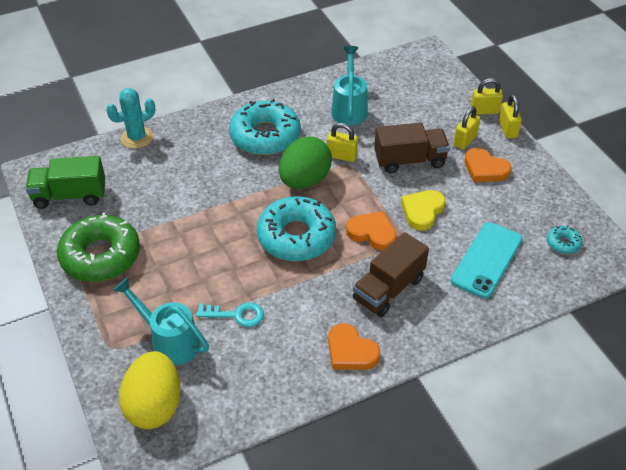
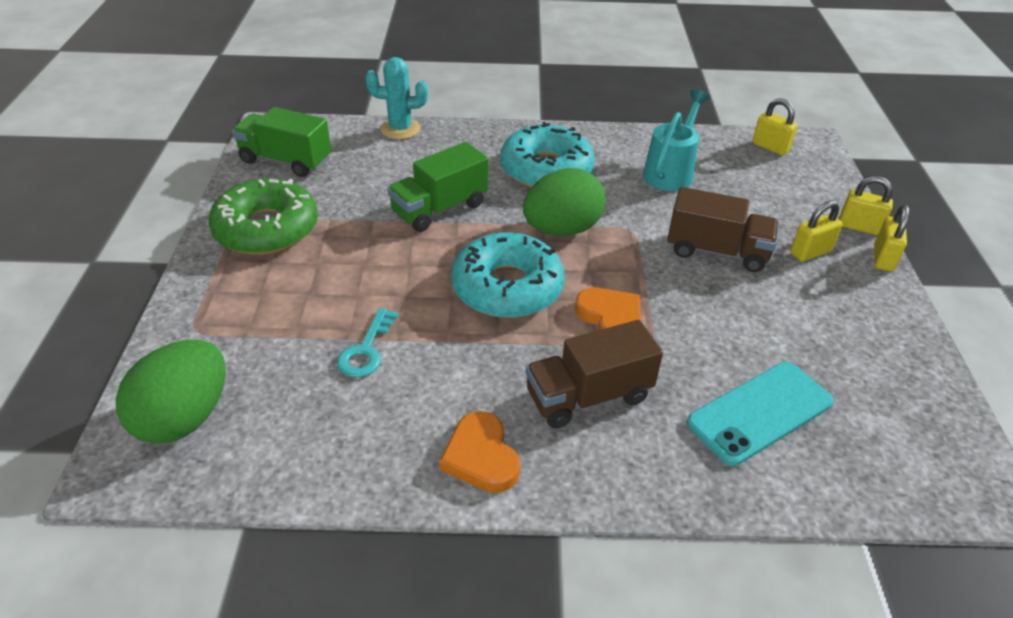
camera: 25 degrees right, 5 degrees down
(154, 405) = (185, 417): yellow egg -> green egg
(169, 341) = (264, 349): turquoise watering can -> none
(212, 194) = (440, 209): none -> green truck
(236, 315) = (366, 350): turquoise key -> turquoise key turned 75 degrees clockwise
(341, 156) = (627, 218): yellow padlock -> yellow padlock (770, 147)
(422, 211) = (698, 316): yellow heart -> none
(485, 169) = (822, 295): orange heart -> none
(563, 243) = (899, 434): turquoise donut -> none

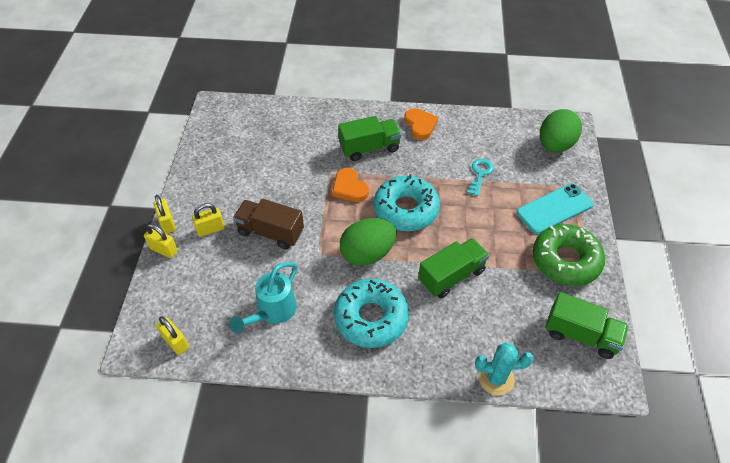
camera: 175 degrees left, 10 degrees up
(588, 396) = (369, 148): brown truck -> green truck
(760, 412) = (291, 138): turquoise phone -> turquoise phone (554, 209)
(883, 258) = (167, 223): yellow padlock -> yellow padlock turned 45 degrees counterclockwise

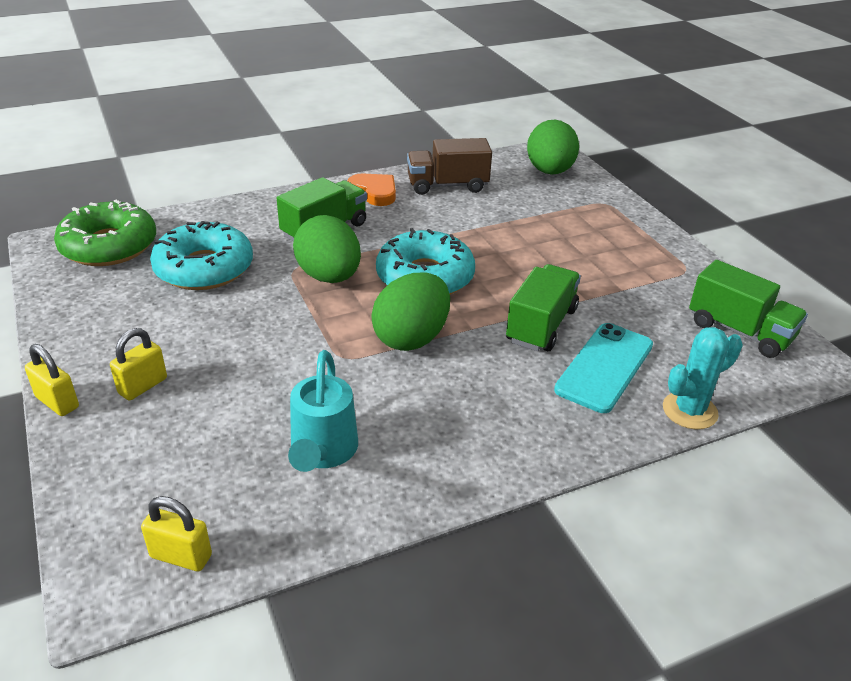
camera: 30 degrees left, 15 degrees down
(164, 250) = (73, 438): yellow padlock -> none
(270, 232) = (247, 359): brown truck -> brown truck (447, 185)
(349, 188) = (329, 277): orange heart -> green egg
(371, 318) = (475, 406): turquoise donut -> turquoise donut (204, 268)
(480, 174) = (488, 218): turquoise key -> none
(554, 209) = (601, 226): turquoise phone -> turquoise phone (604, 367)
(565, 260) = (657, 268): green donut -> green donut (109, 246)
(581, 335) = (739, 331): green truck -> green truck turned 45 degrees clockwise

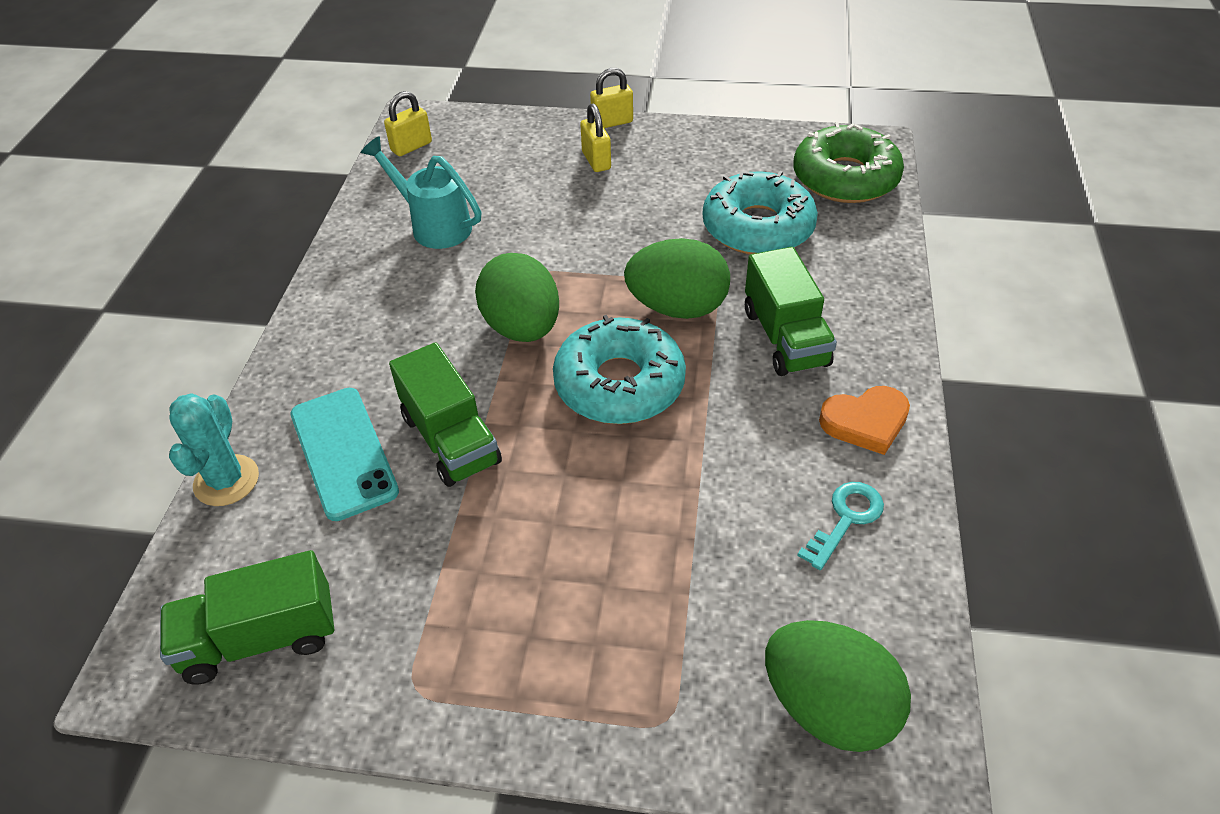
camera: 125 degrees right, 10 degrees up
(447, 185) = (846, 519): brown truck -> turquoise key

